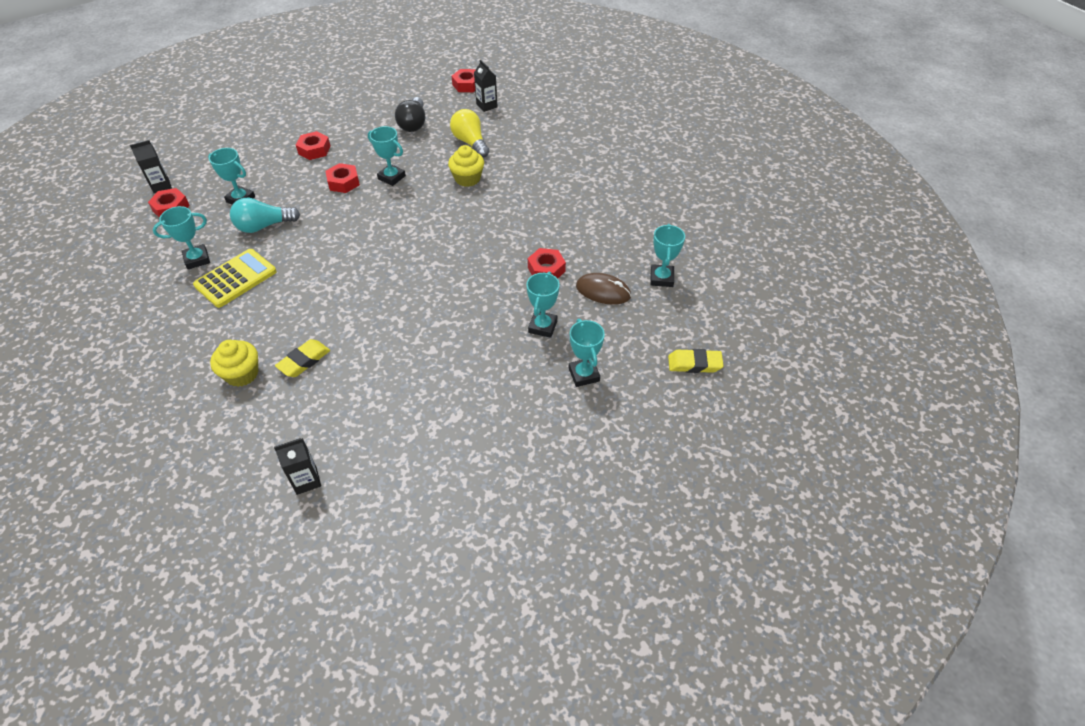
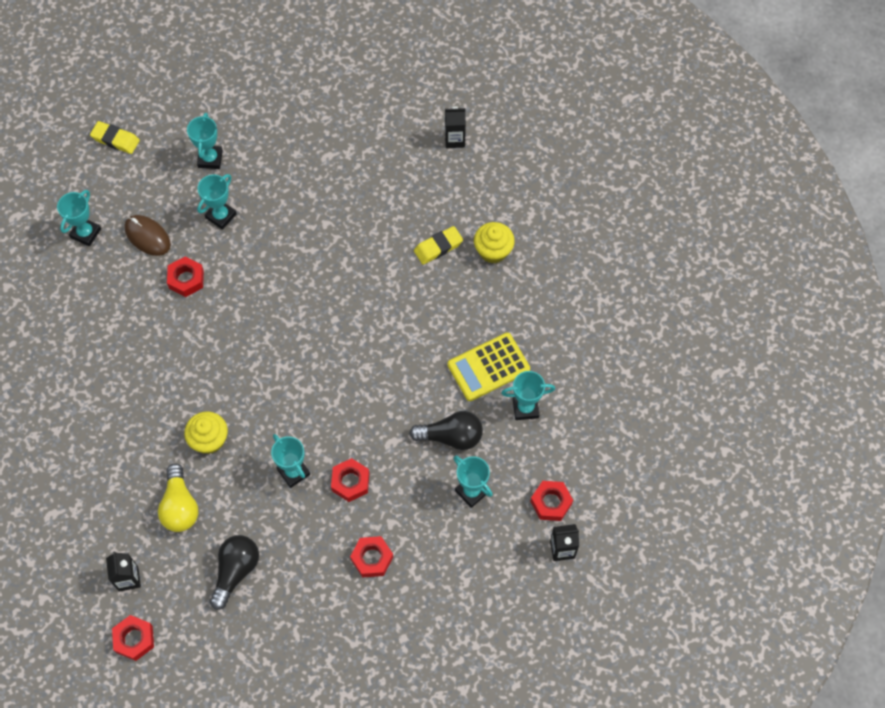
camera: 160 degrees left, 15 degrees up
(264, 226) = (451, 436): turquoise light bulb -> black light bulb

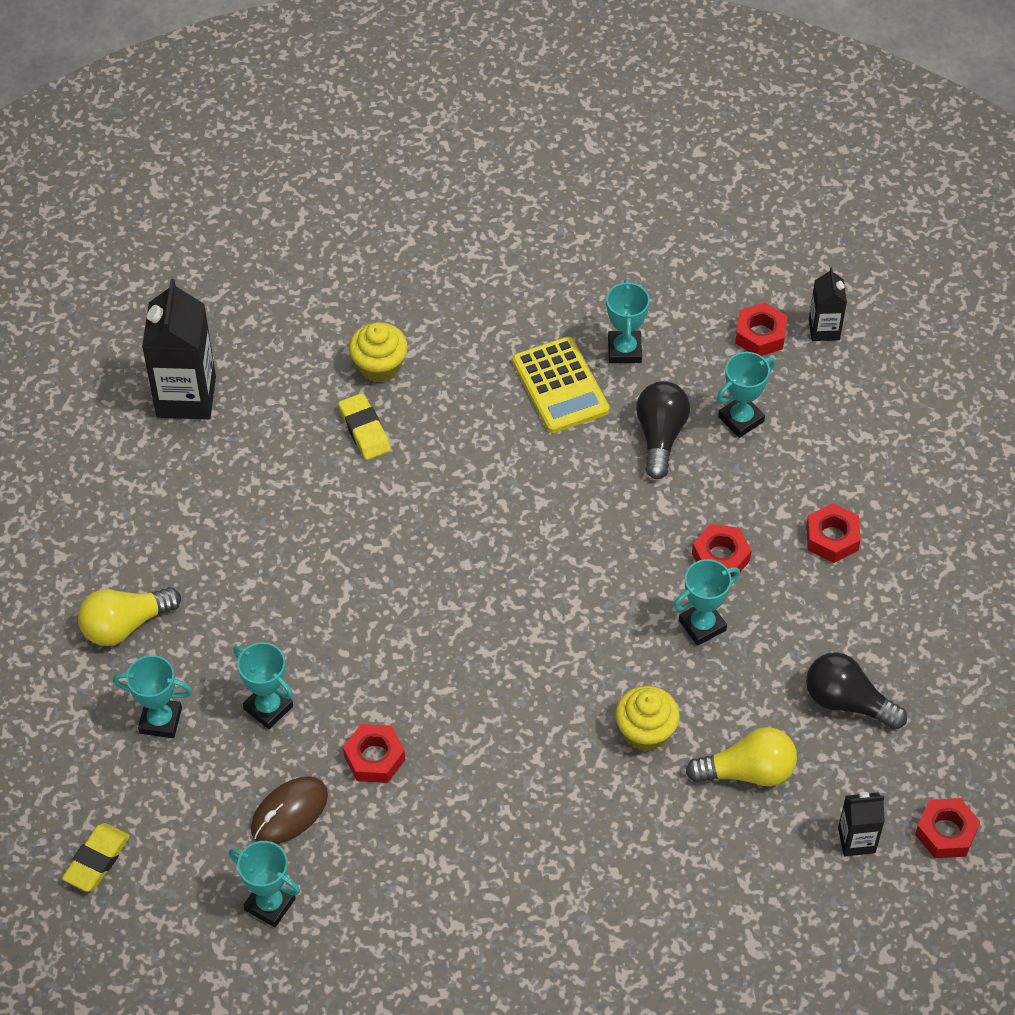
camera: 85 degrees left, 10 degrees down
(277, 130) = (125, 625): none -> yellow light bulb
(454, 139) = (186, 397): black carton -> black carton, size x1.87

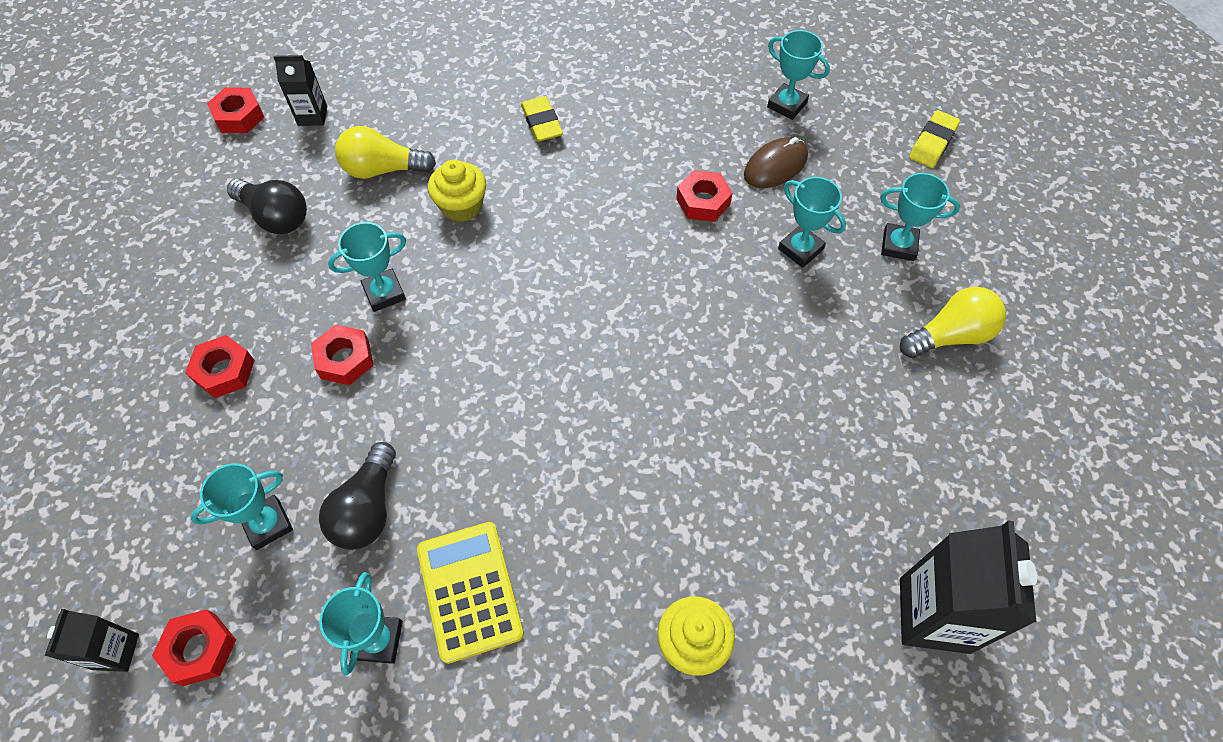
camera: 175 degrees left, 5 degrees up
(364, 430) = (711, 547): yellow eraser -> yellow eraser (542, 123)

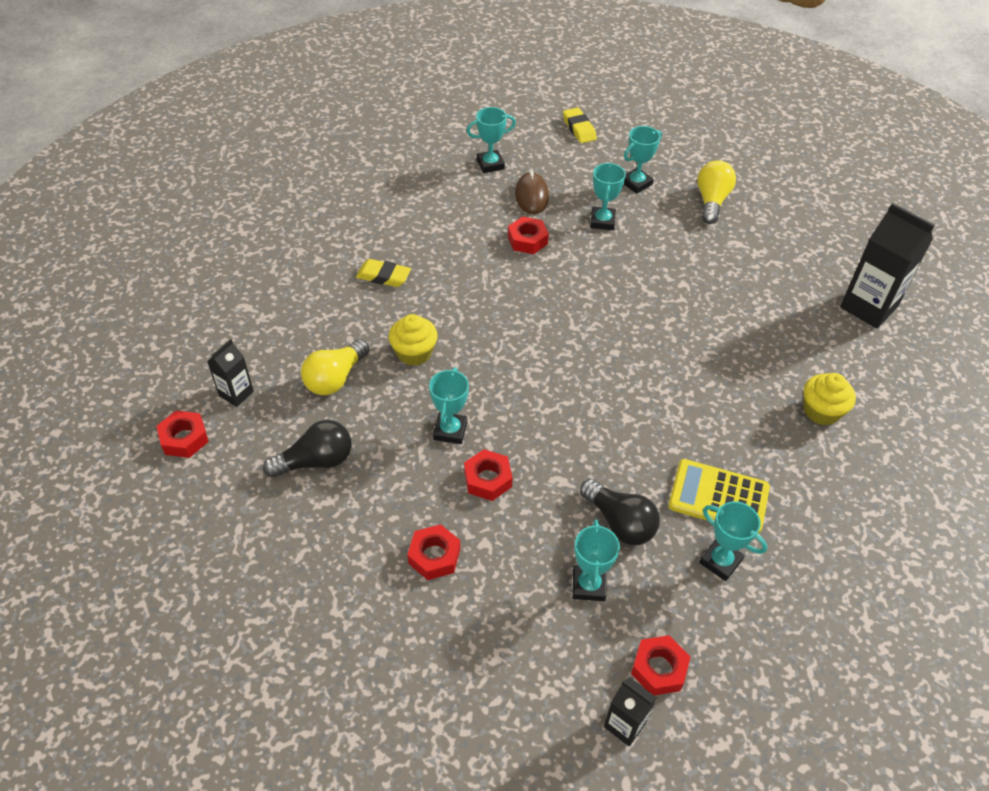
camera: 55 degrees left, 10 degrees down
(800, 249) = (602, 221): turquoise trophy -> turquoise trophy turned 75 degrees counterclockwise

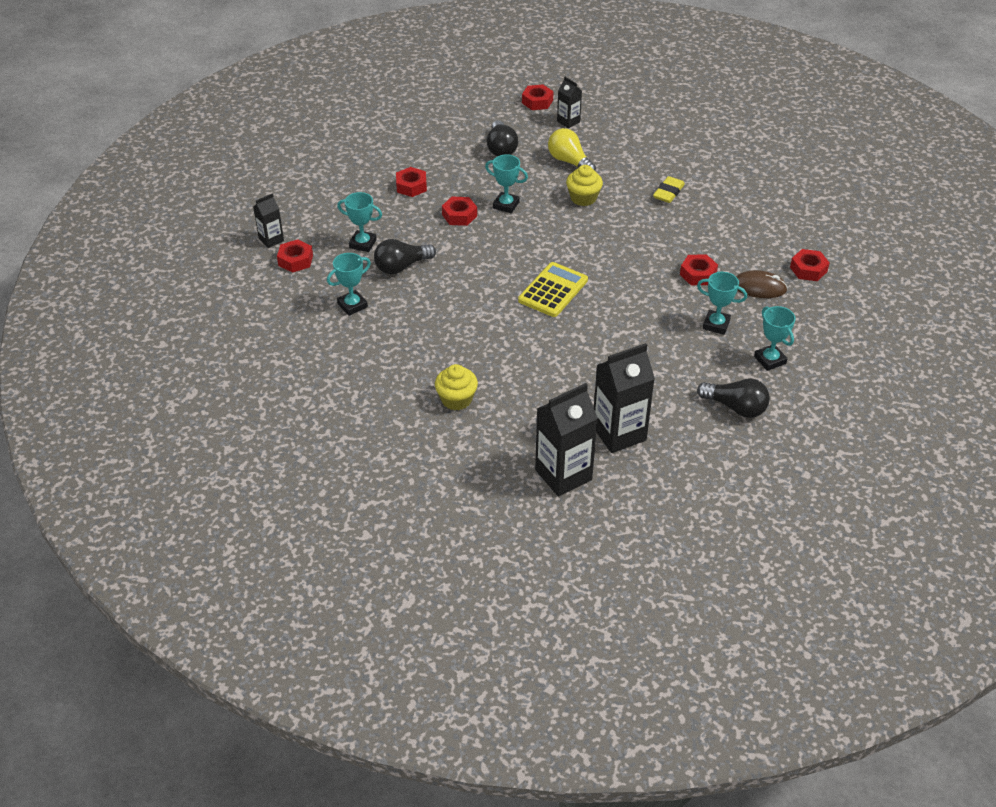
camera: 105 degrees right, 5 degrees down
(490, 164) = (808, 269): turquoise trophy -> red nut
(579, 129) = (864, 339): yellow eraser -> none
(711, 201) = (735, 407): yellow light bulb -> black light bulb
(718, 497) = (402, 318): yellow calculator -> yellow calculator (553, 290)
(791, 275) = (619, 433): none -> black carton

